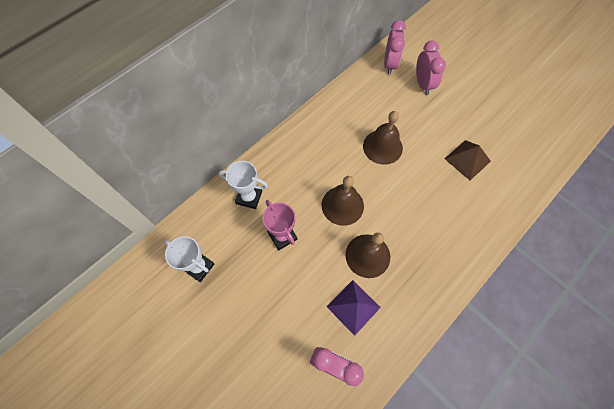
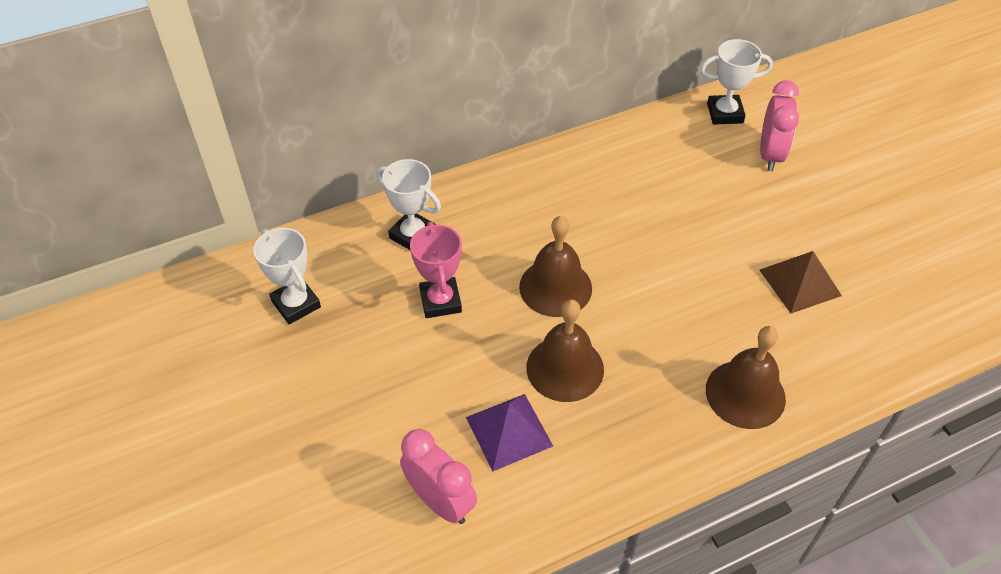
camera: 20 degrees right, 15 degrees down
(382, 147) = (659, 225): brown bell -> brown bell (745, 394)
(389, 64) = (725, 113): pink clock -> white trophy

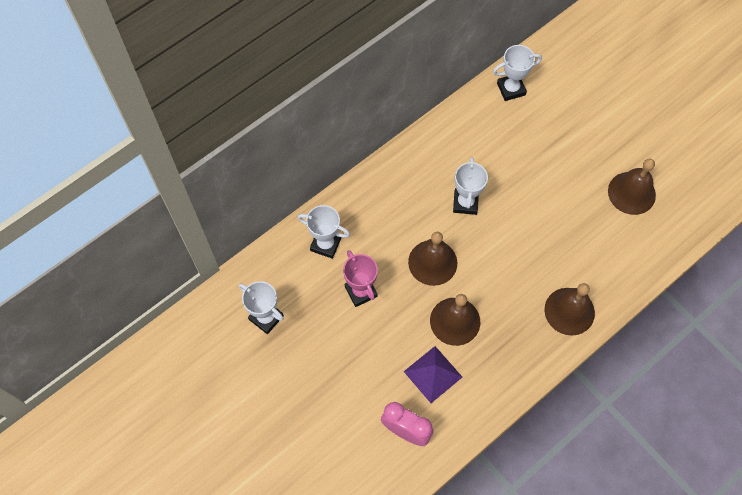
camera: 15 degrees left, 15 degrees up
(624, 226) = (465, 203): none -> white trophy
(770, 155) = (549, 119): pink clock -> none
(800, 282) = (587, 220): brown pyramid -> none
(874, 262) = (631, 193): none -> brown bell

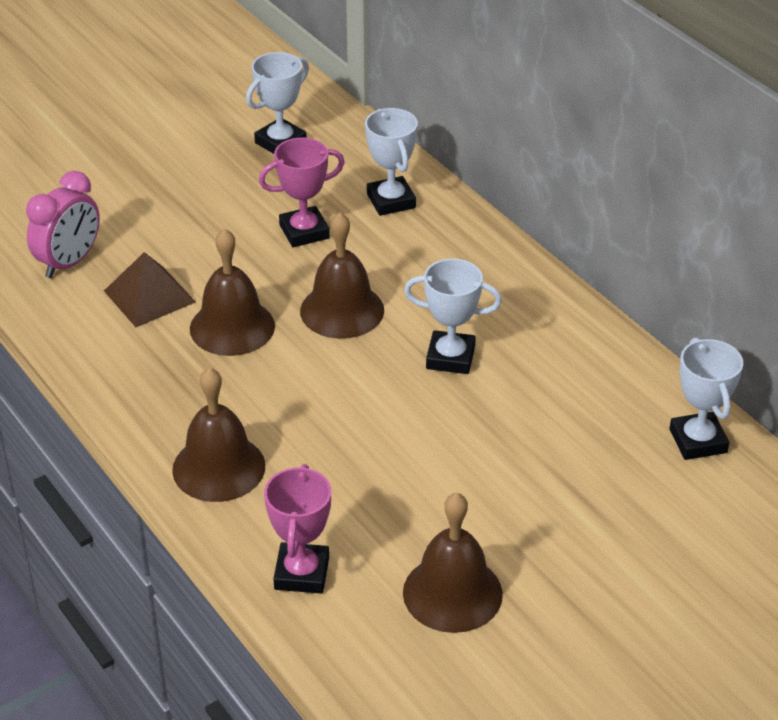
camera: 95 degrees right, 25 degrees down
(325, 244) = (391, 201): white trophy -> white trophy turned 45 degrees counterclockwise
(433, 374) = (149, 296): purple pyramid -> brown pyramid
(633, 261) = (301, 573): none -> pink trophy

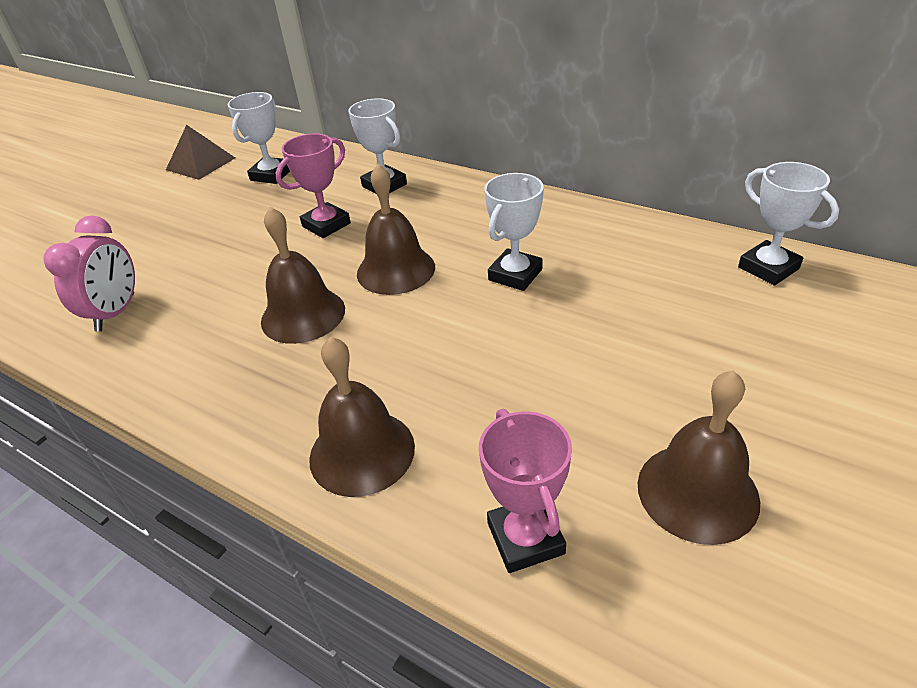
camera: 20 degrees left, 0 degrees up
(149, 296) = (209, 315): brown pyramid -> brown pyramid (200, 163)
(450, 357) = (515, 275): white trophy -> white trophy turned 45 degrees counterclockwise

